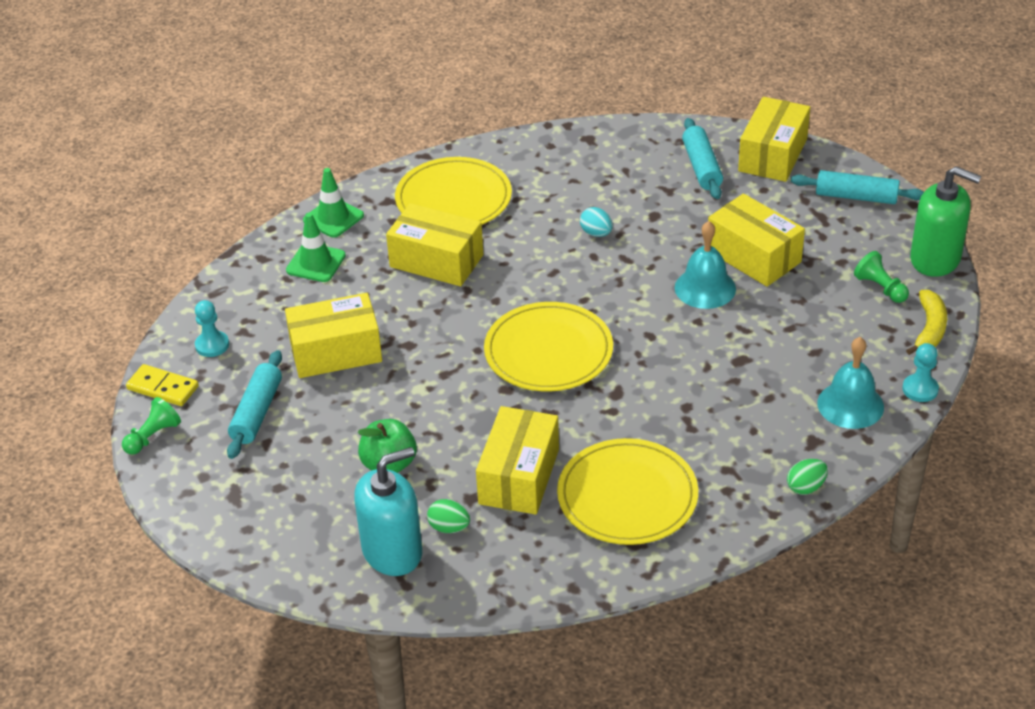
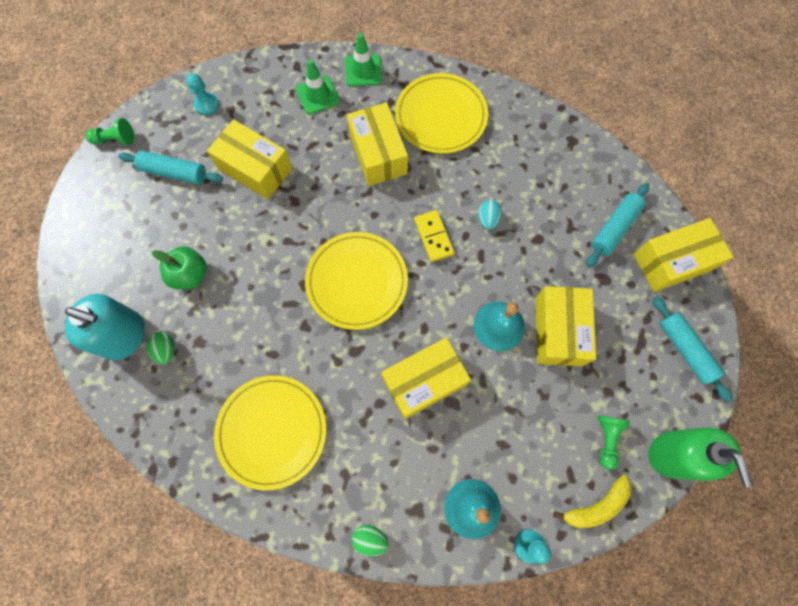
camera: 45 degrees right, 30 degrees up
(163, 388) = (154, 111): yellow domino -> yellow domino (433, 237)
(257, 412) = (174, 172): turquoise rolling pin -> turquoise rolling pin turned 45 degrees clockwise
(519, 476) = (237, 354): yellow box -> yellow box (424, 381)

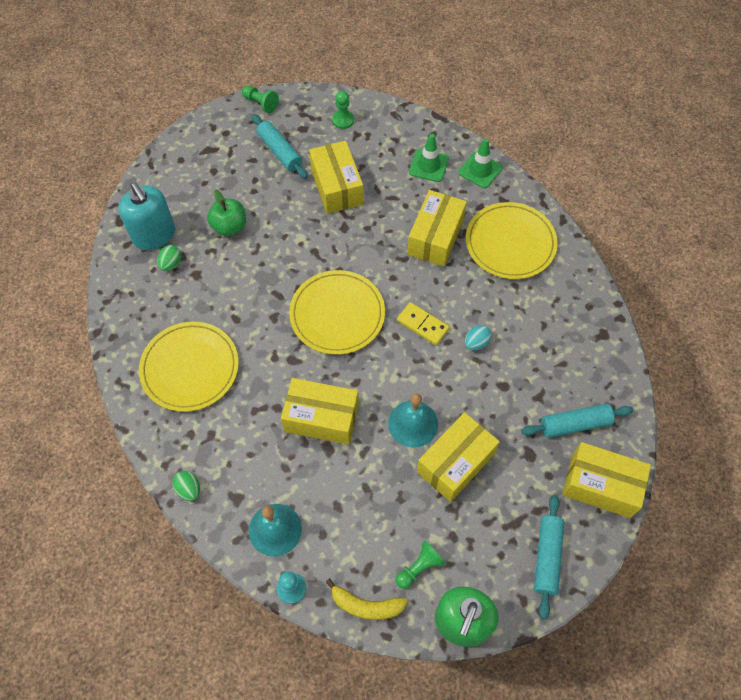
camera: 40 degrees right, 10 degrees down
(207, 105) = (343, 120): turquoise pawn -> green pawn
(433, 237) = (422, 325): yellow domino -> yellow domino turned 75 degrees counterclockwise

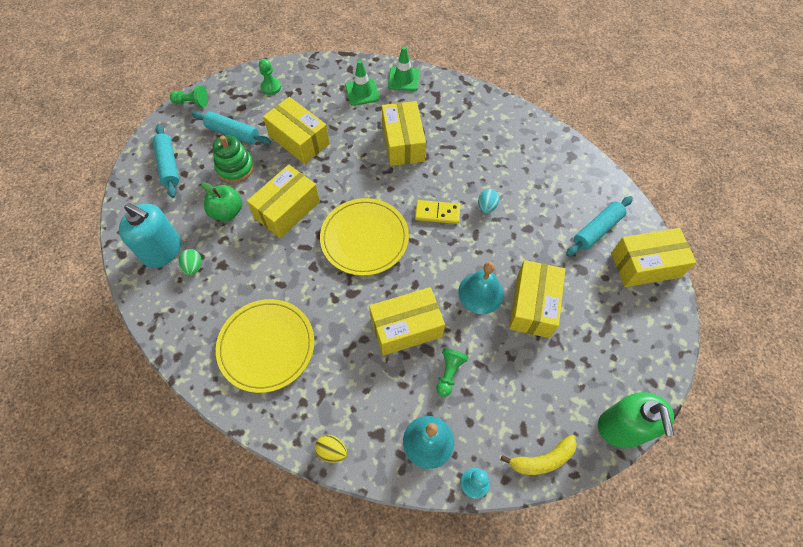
camera: 30 degrees left, 0 degrees up
(189, 489) = (332, 451): green egg -> yellow egg
(262, 187) = (235, 167): none -> green stacking toy
(284, 251) = (287, 210): none -> yellow box
(419, 567) = (561, 403): green pawn -> green pawn (449, 373)
(510, 243) = (461, 121): yellow plate -> none
(547, 557) = (646, 339): turquoise rolling pin -> turquoise rolling pin (169, 165)

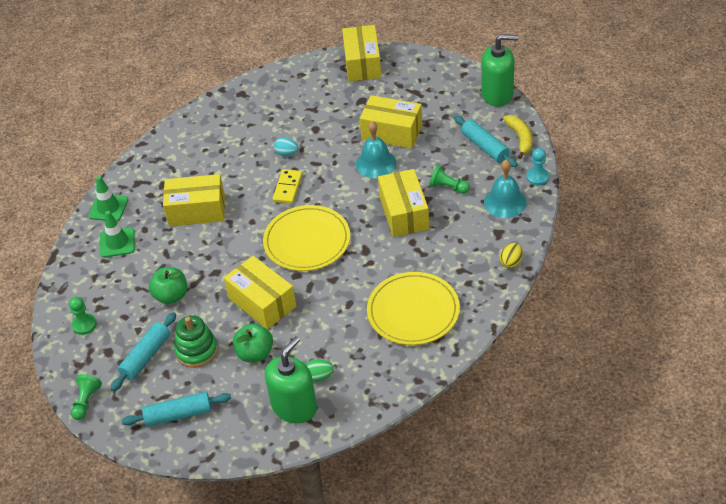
camera: 80 degrees left, 15 degrees down
(162, 250) = (294, 407): turquoise soap dispenser -> green soap dispenser
(299, 140) = (171, 296): yellow box -> green apple
(597, 230) = (324, 87): turquoise rolling pin -> turquoise rolling pin (485, 147)

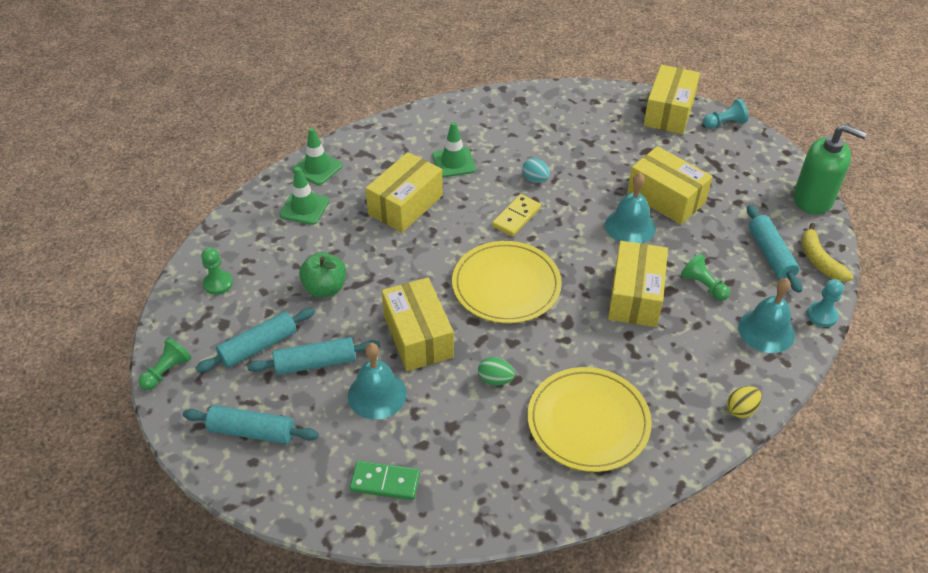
camera: 20 degrees right, 0 degrees up
(196, 350) = (315, 363): green stacking toy -> turquoise rolling pin
(197, 210) = (405, 205): yellow box -> yellow box turned 75 degrees counterclockwise
(216, 163) = (453, 162): none -> green traffic cone
(255, 353) = (377, 394): green apple -> turquoise bell
(294, 407) = (385, 482): green soap dispenser -> green domino
(319, 377) = (434, 456): green egg -> green egg (495, 380)
(408, 58) = (724, 123): none -> turquoise pawn
(520, 138) = (819, 260): yellow banana -> yellow banana turned 150 degrees clockwise

